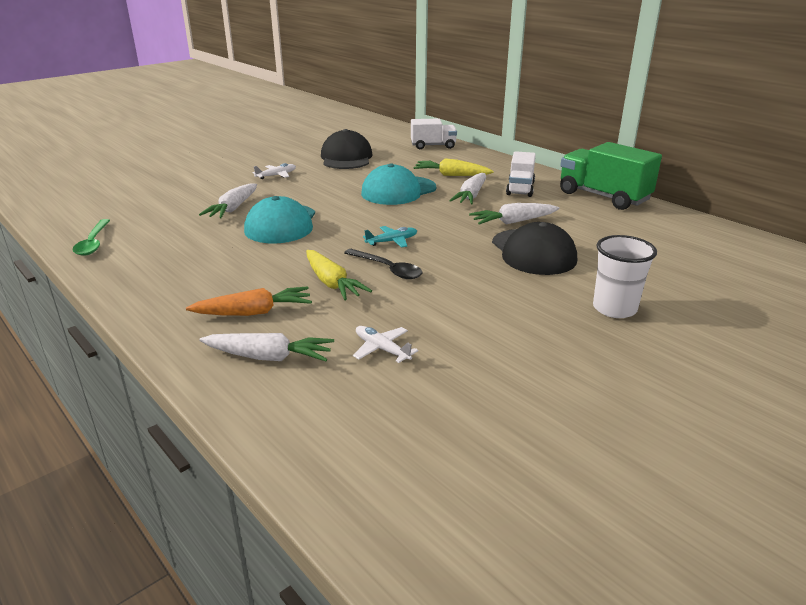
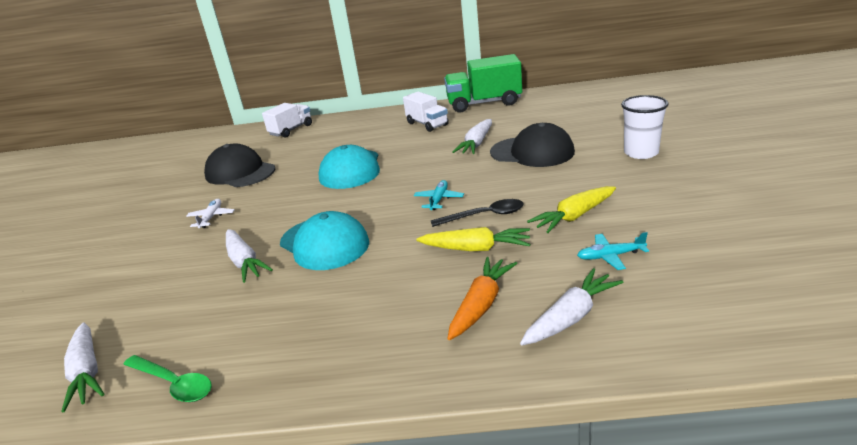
camera: 45 degrees left, 0 degrees up
(382, 349) = (611, 256): white plane -> turquoise plane
(451, 175) = (360, 140): yellow carrot -> yellow carrot (574, 216)
(471, 196) = (409, 145): white carrot -> white carrot (87, 372)

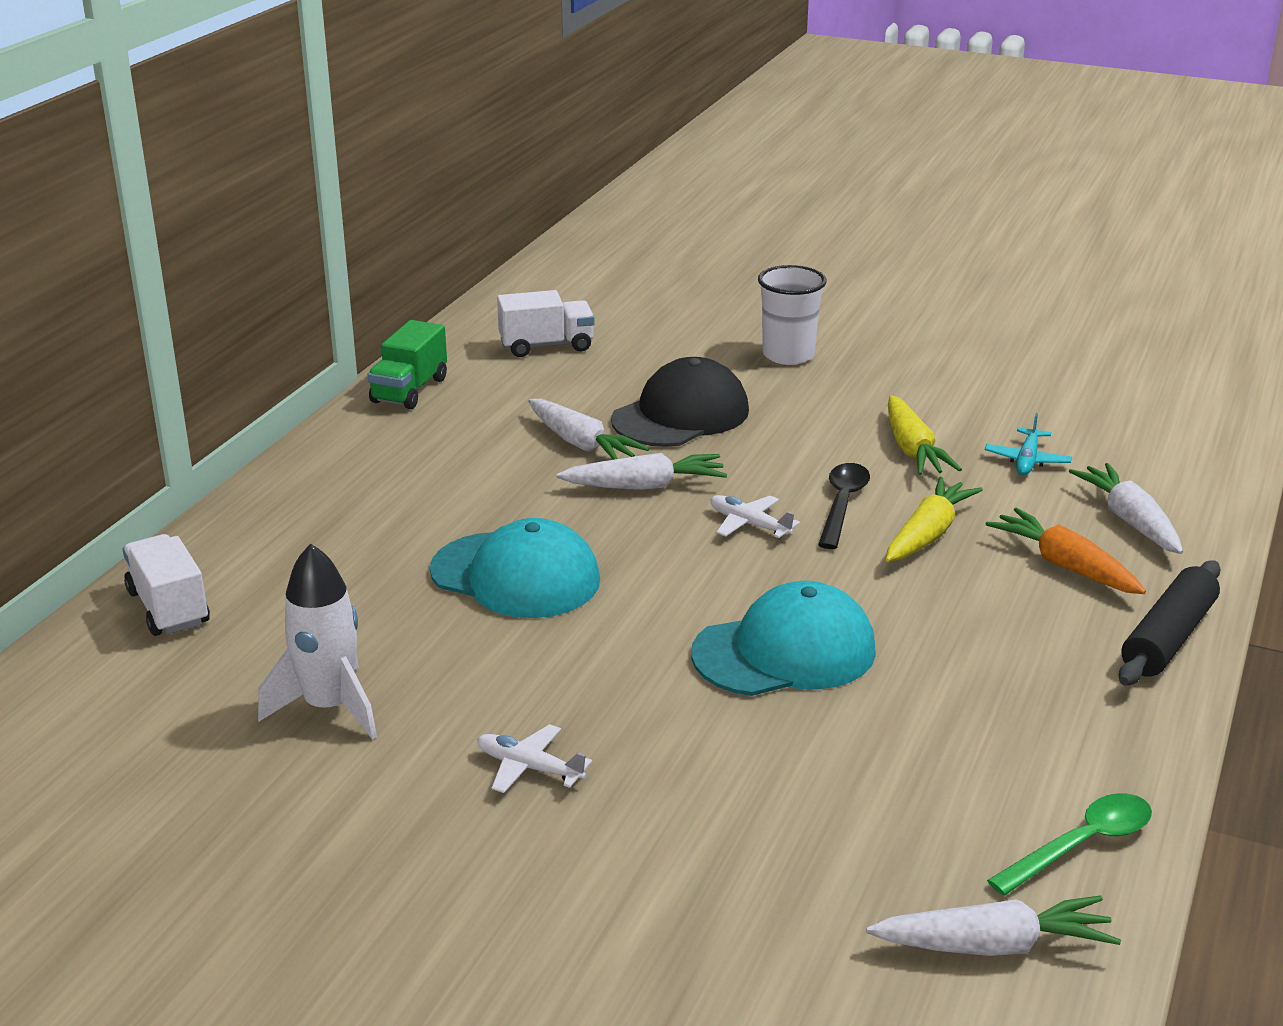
camera: 70 degrees left, 0 degrees up
(240, 172) = (329, 707): black cap -> white rocket
(244, 262) = (768, 742): white carrot -> white carrot (645, 486)
(418, 370) = (1168, 638): none -> black rolling pin
(427, 124) = (417, 460): white truck -> white truck (546, 346)
(439, 200) = (749, 524): turquoise plane -> white plane
(484, 103) = (409, 390): green truck -> green truck, size x0.62

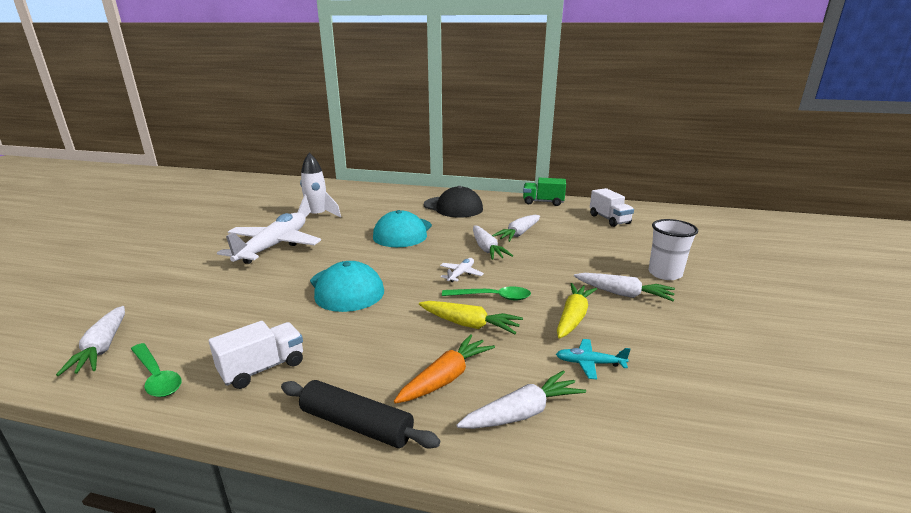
camera: 80 degrees right, 5 degrees down
(168, 608) = (375, 192): white truck -> white truck (263, 368)
(530, 768) = (273, 246): white plane -> white plane, size x2.42
(681, 415) = (563, 251): black cap -> black cap (453, 207)
(842, 504) = (492, 297): black spoon -> green spoon
(848, 399) = (623, 294): none -> white carrot
(912, 449) = (573, 317): yellow carrot -> yellow carrot turned 135 degrees clockwise

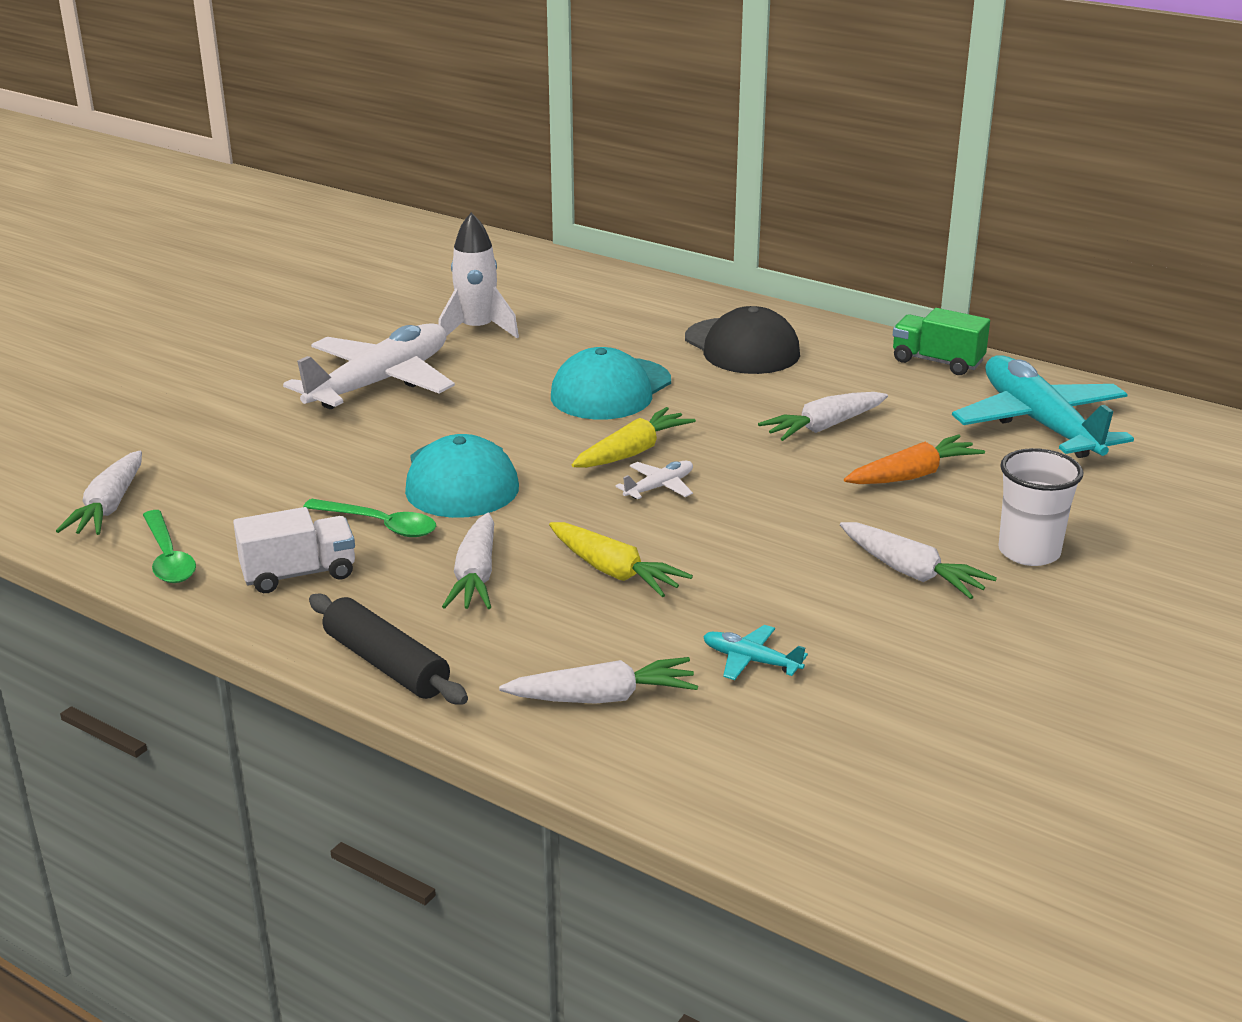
camera: 20 degrees right, 5 degrees up
(446, 378) = (531, 636): orange carrot -> orange carrot (913, 475)
(486, 249) = (739, 448): white carrot -> white carrot (475, 576)
(492, 297) = (682, 536): green spoon -> green spoon (380, 525)
(573, 317) = (787, 592): yellow carrot -> yellow carrot (632, 452)
(609, 219) = (1040, 424): white truck -> turquoise plane

